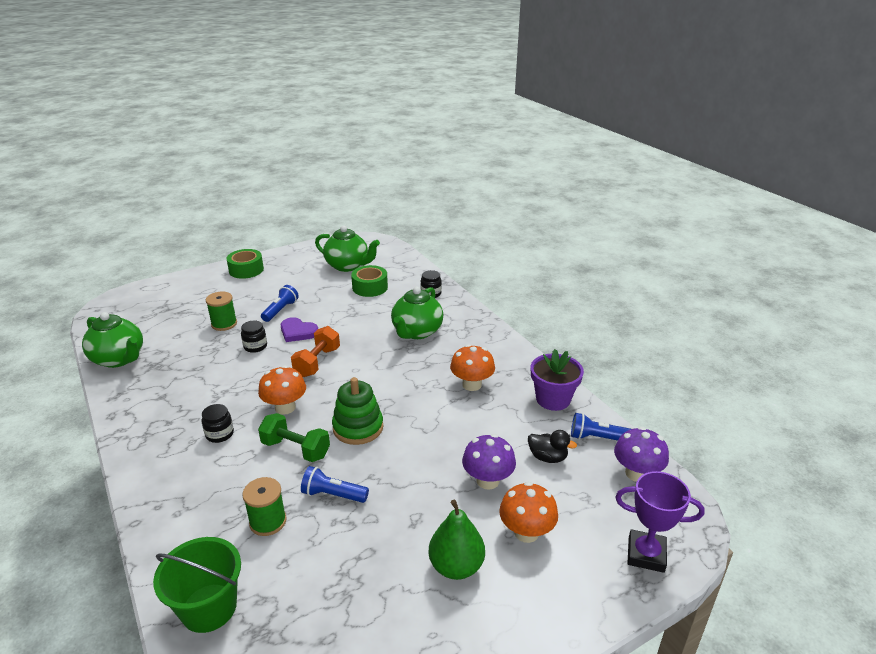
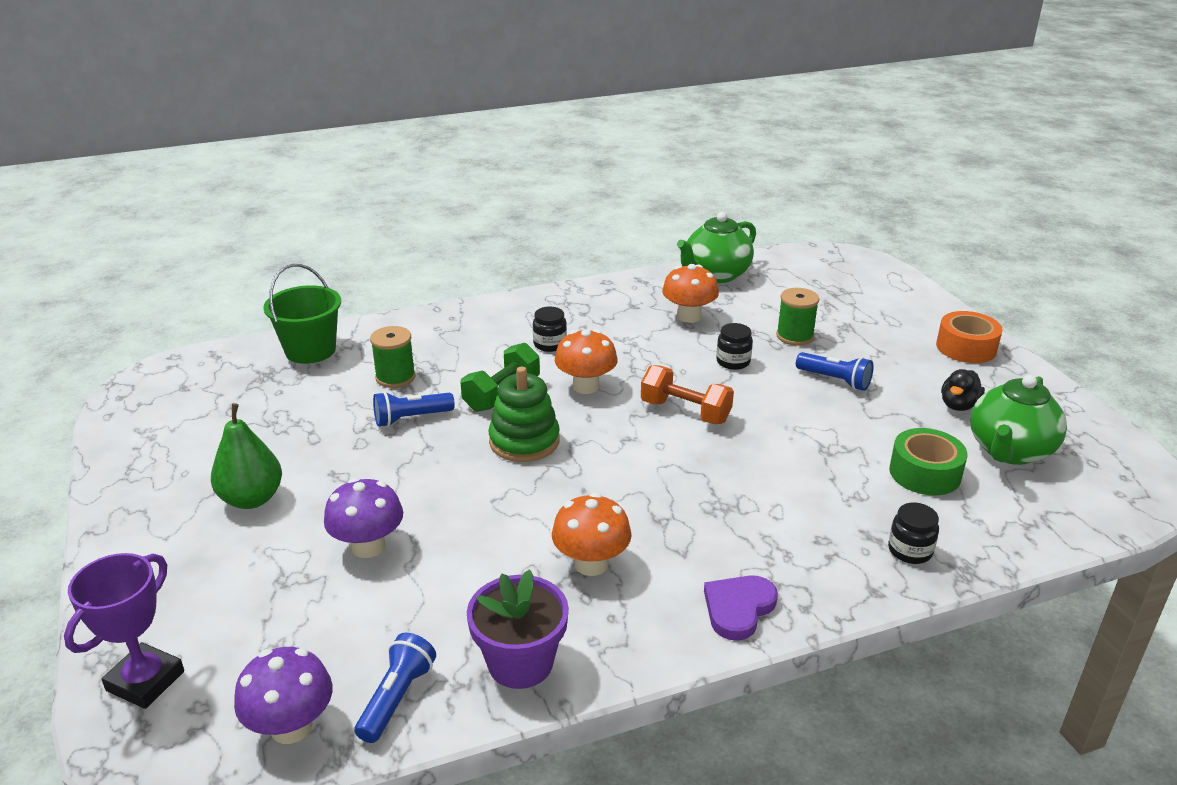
camera: 100 degrees right, 0 degrees up
(246, 270) = (966, 347): green tape -> orange tape
(298, 332) = (770, 395): purple heart -> purple heart (738, 608)
(333, 495) = (411, 418): blue flashlight -> blue flashlight turned 135 degrees counterclockwise
(416, 332) = (763, 517): green teapot -> none
(526, 532) = (260, 566): orange mushroom -> orange mushroom (688, 316)
(547, 457) = (381, 620): black duck -> black duck (958, 405)

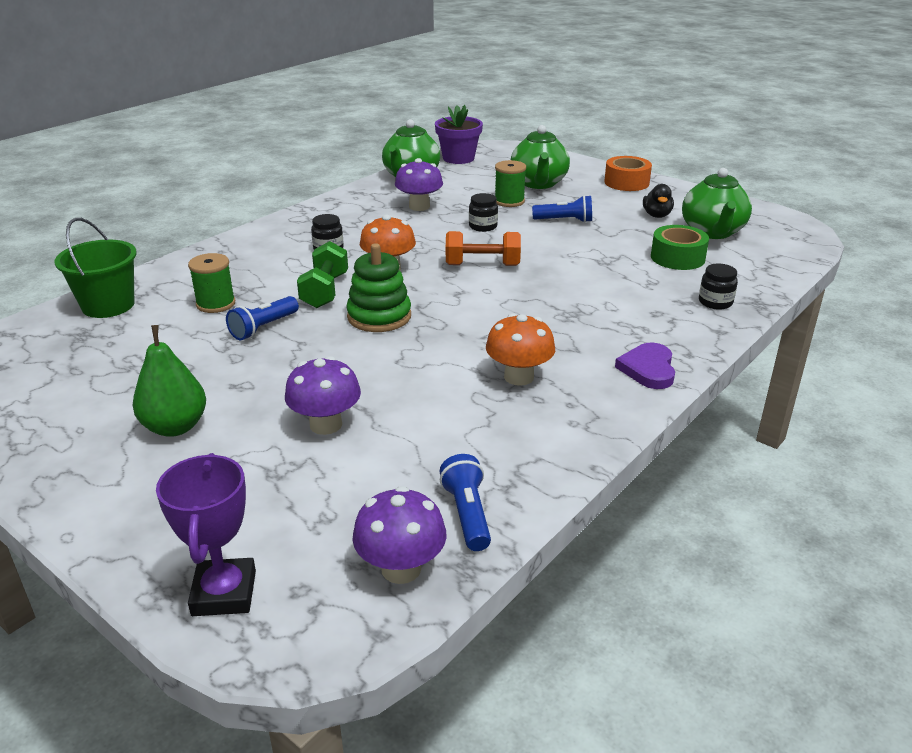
camera: 30 degrees left, 0 degrees up
(520, 663) = (536, 455): purple flower pot -> purple flower pot (458, 158)
(688, 316) = (419, 206): orange mushroom -> purple mushroom
(853, 321) = (539, 183): none -> green teapot

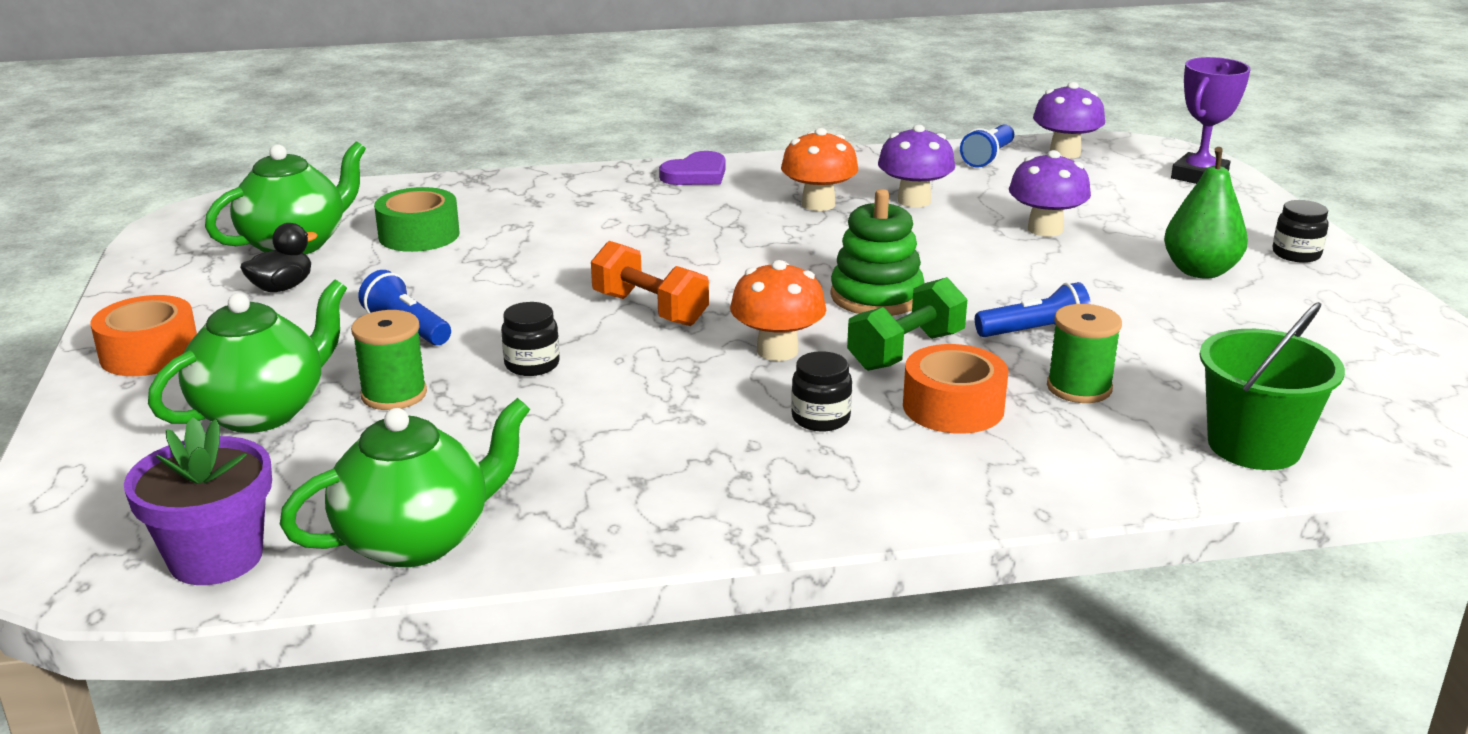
camera: 140 degrees left, 5 degrees down
(273, 273) = (953, 407): none -> orange tape
(419, 206) = (546, 447): purple mushroom -> purple mushroom (914, 201)
(715, 302) = (508, 191): black jar -> black jar (1296, 254)

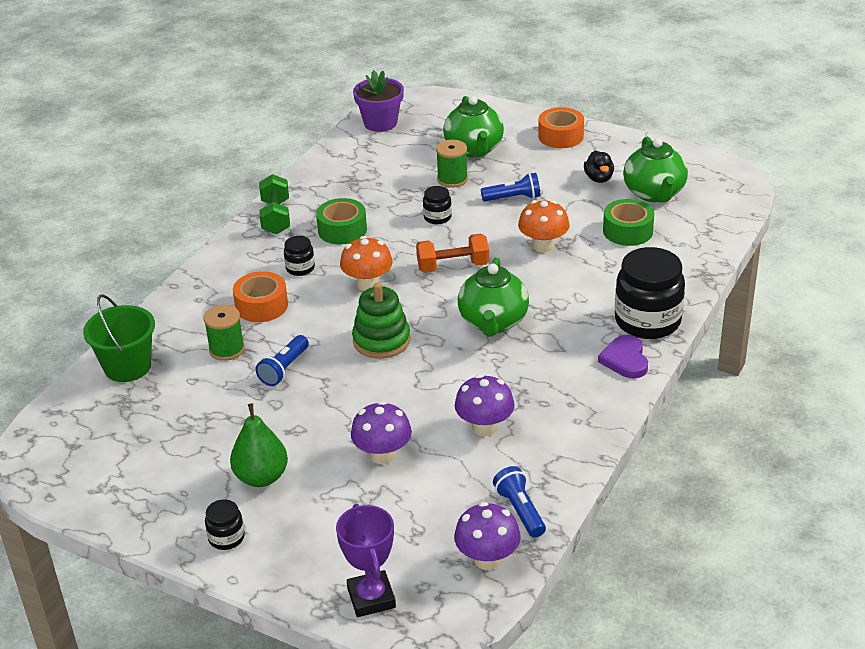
camera: 130 degrees right, 10 degrees up
(417, 540) = (341, 158): green teapot -> green teapot (493, 322)
(609, 181) = (647, 321): none -> black jar
(669, 429) = (342, 230): none -> green tape
(818, 204) = (522, 384): orange mushroom -> orange mushroom (543, 246)
(906, 351) = (320, 319): green dumbbell -> green dumbbell (276, 217)

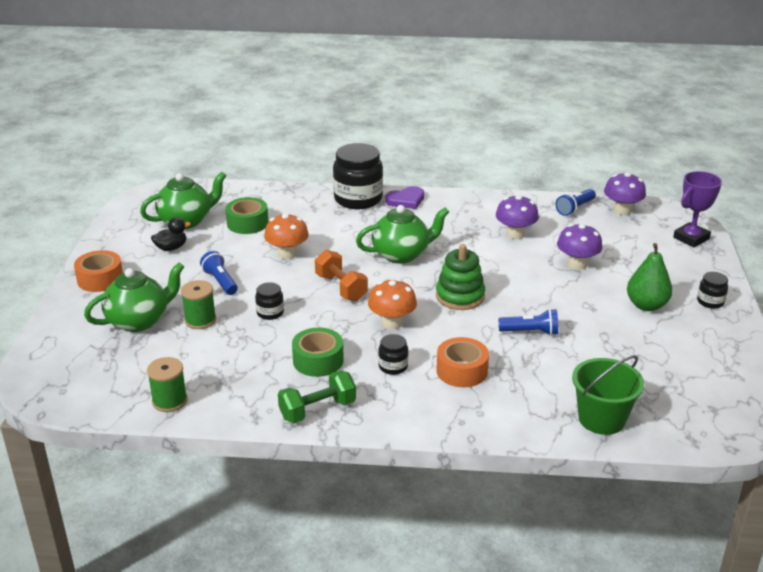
camera: 115 degrees left, 5 degrees down
(227, 349) = (533, 370): green spool -> green spool (169, 401)
(380, 123) = (96, 395): purple flower pot -> none

